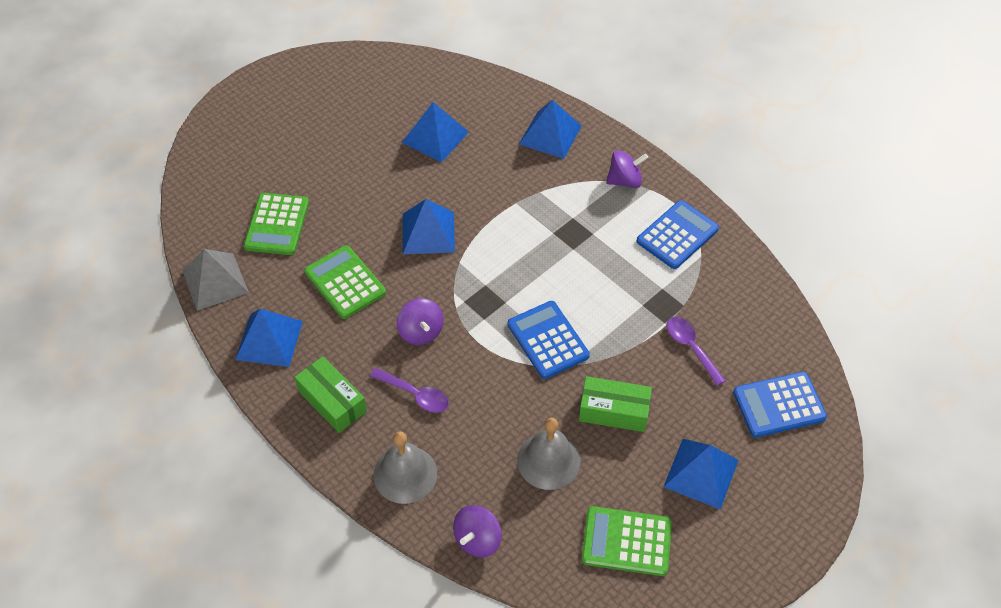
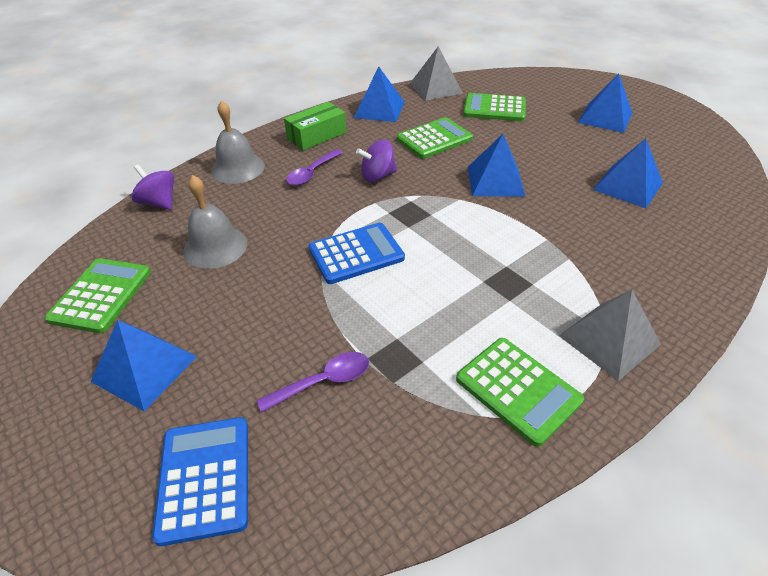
camera: 95 degrees right, 10 degrees down
(550, 135) = (668, 272): blue pyramid -> blue pyramid (605, 117)
(614, 411) = (254, 298): green box -> none
(625, 181) = (609, 339): purple spinning top -> grey pyramid
(677, 235) = (518, 390): blue calculator -> green calculator

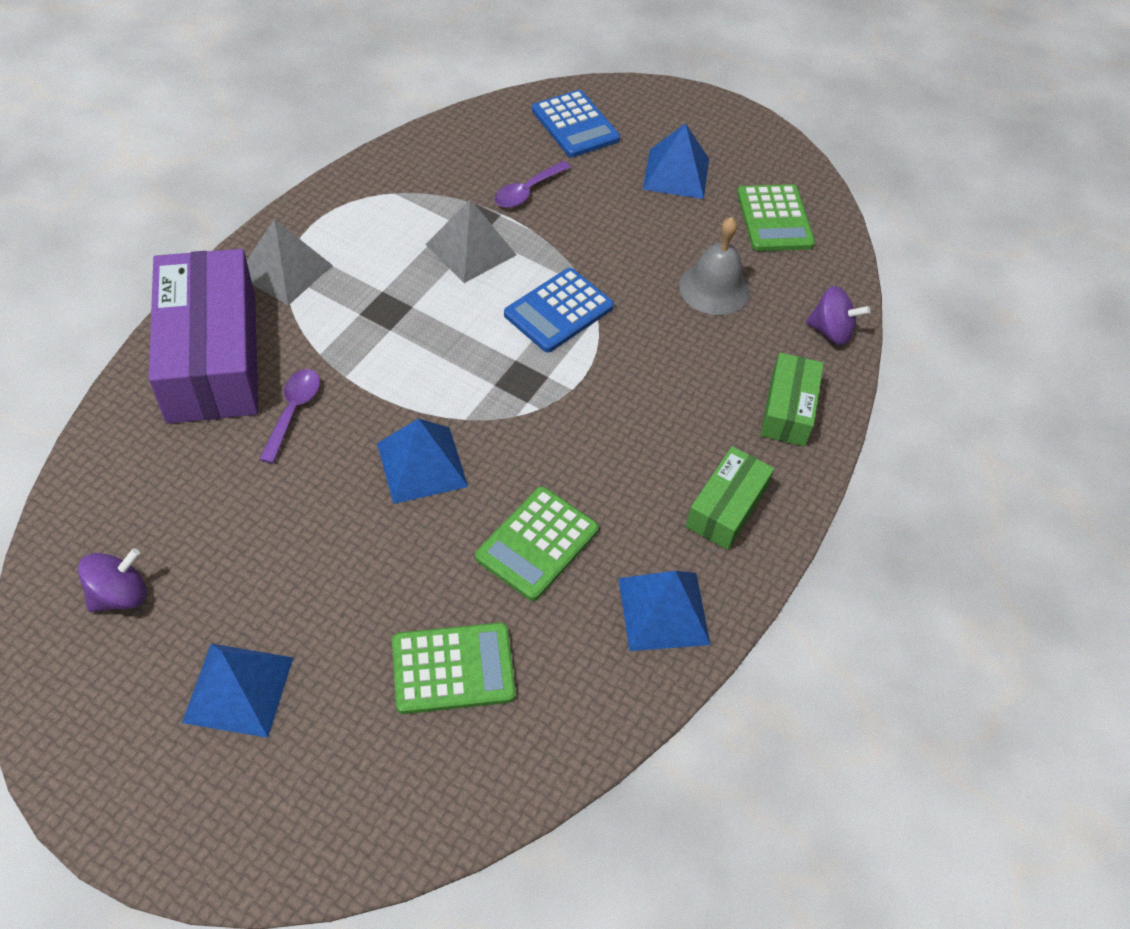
camera: 155 degrees right, 10 degrees up
(238, 168) = (788, 410): grey bell -> green box
(312, 173) = (682, 423): purple spoon -> purple spoon (293, 411)
(377, 176) = (589, 437): purple spinning top -> purple spinning top (120, 595)
(436, 88) = (587, 722): grey pyramid -> grey pyramid (470, 249)
(518, 390) = (367, 214): green calculator -> none
(627, 186) = (229, 496): blue pyramid -> none
(664, 272) = (212, 357): none -> purple box

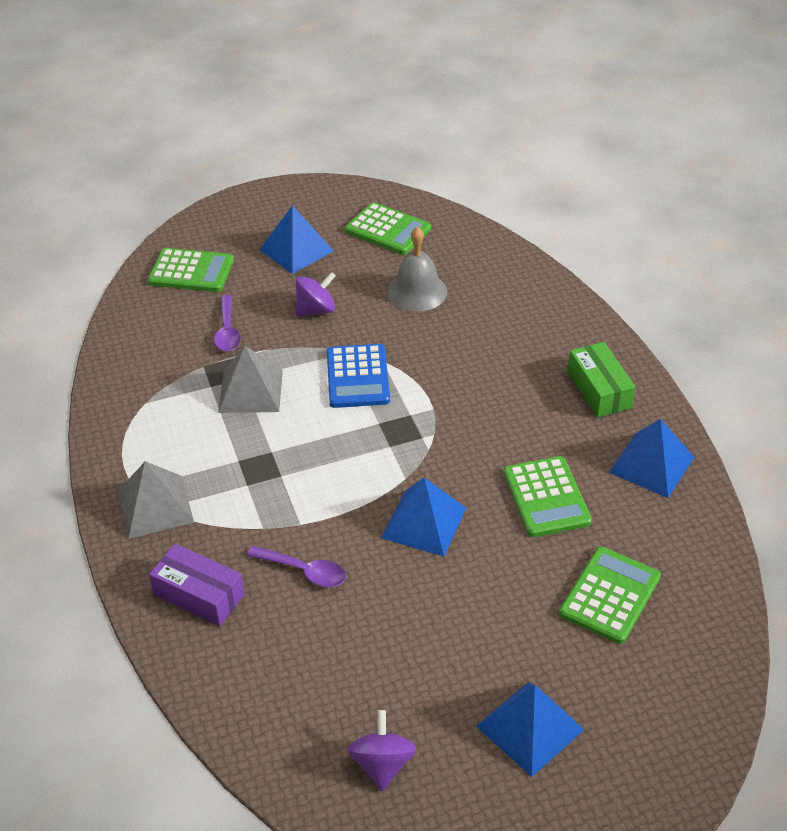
camera: 45 degrees left, 10 degrees down
(212, 357) = (199, 595): purple box -> purple box, size x0.52
(293, 411) = (304, 571): purple spoon -> purple spoon turned 150 degrees clockwise
(575, 125) = (191, 271): blue calculator -> green calculator
(788, 410) = (550, 317): green box -> none
(831, 331) = (507, 261): purple spinning top -> purple spinning top (316, 310)

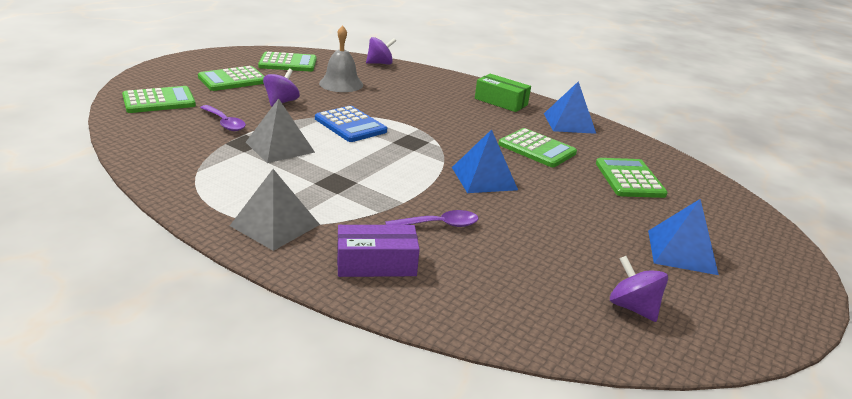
camera: 40 degrees left, 15 degrees down
(296, 250) = (232, 80): blue pyramid -> green calculator
(509, 259) = (380, 63): none -> purple spinning top

